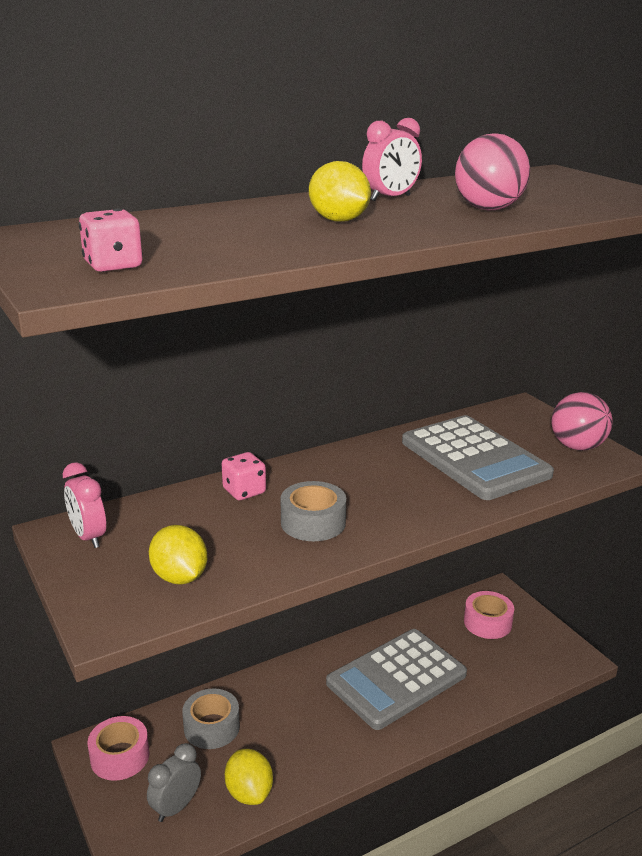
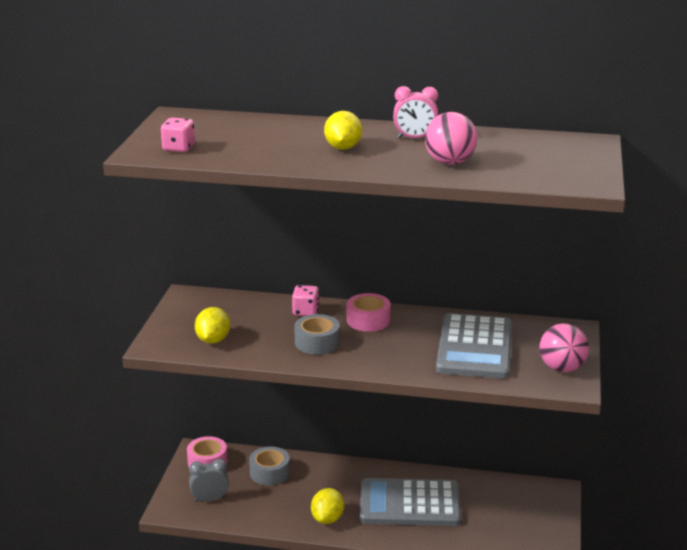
camera: 40 degrees right, 0 degrees up
(88, 537) = (197, 303): pink clock -> none
(249, 792) = (253, 513): yellow lemon -> yellow lemon (327, 519)
(487, 623) = (519, 504): pink tape -> pink tape (368, 320)

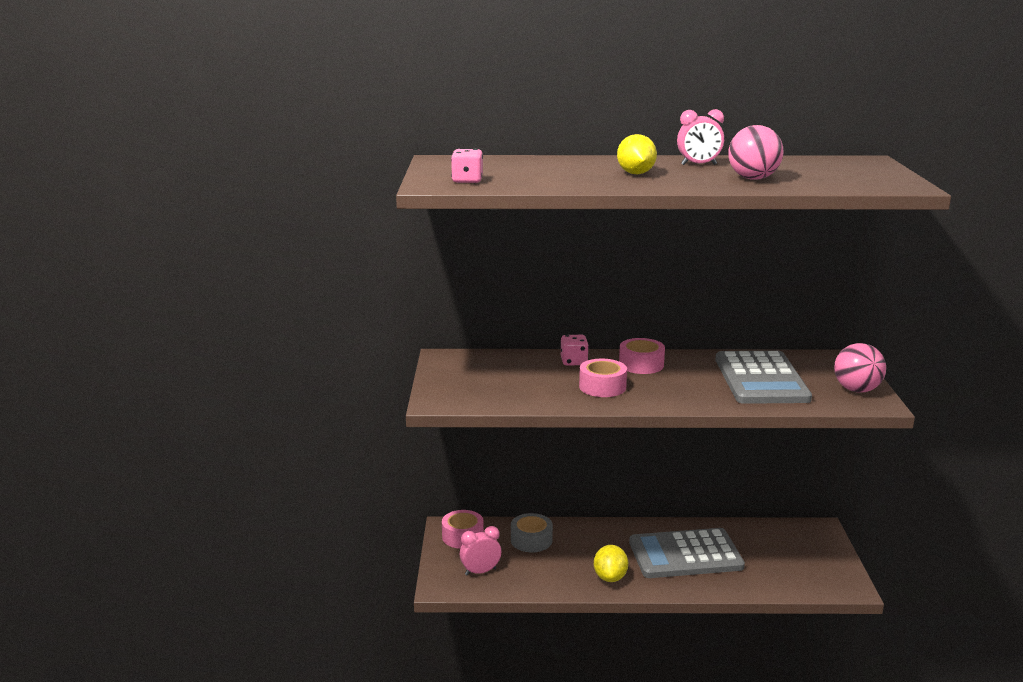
camera: 10 degrees left, 5 degrees down
(210, 499) = (480, 572): grey clock -> pink clock
(213, 340) = (494, 393): yellow lemon -> none
(317, 342) = (602, 387): grey tape -> pink tape

